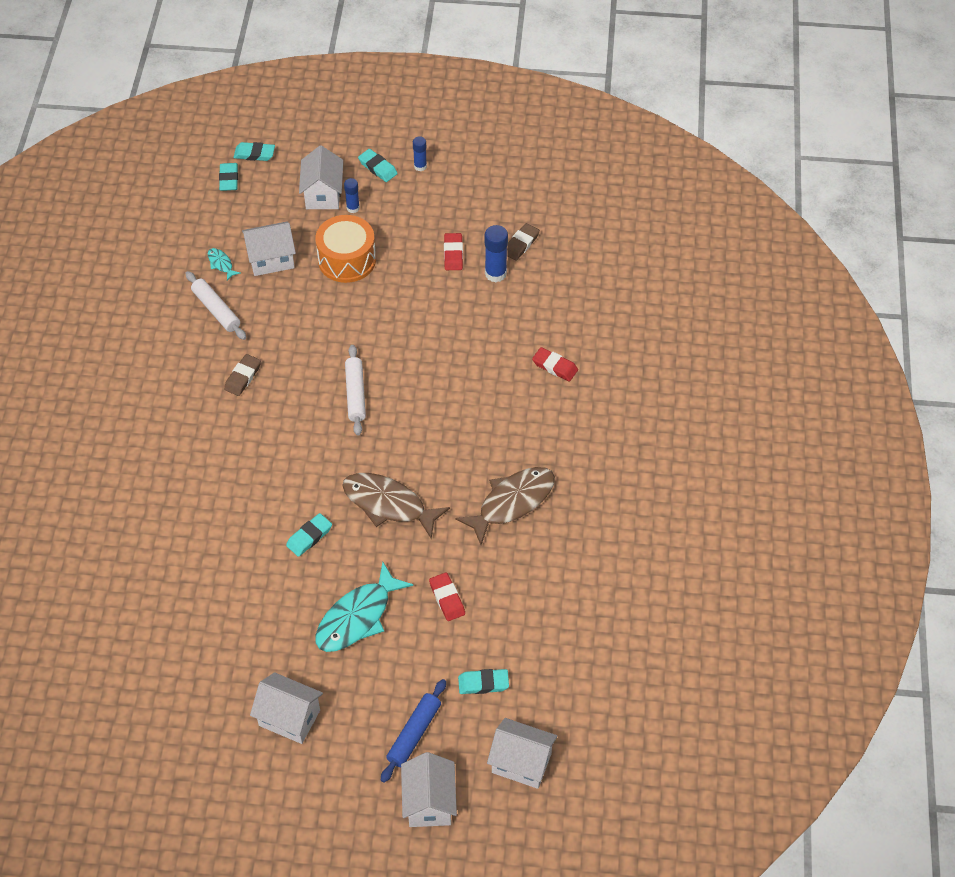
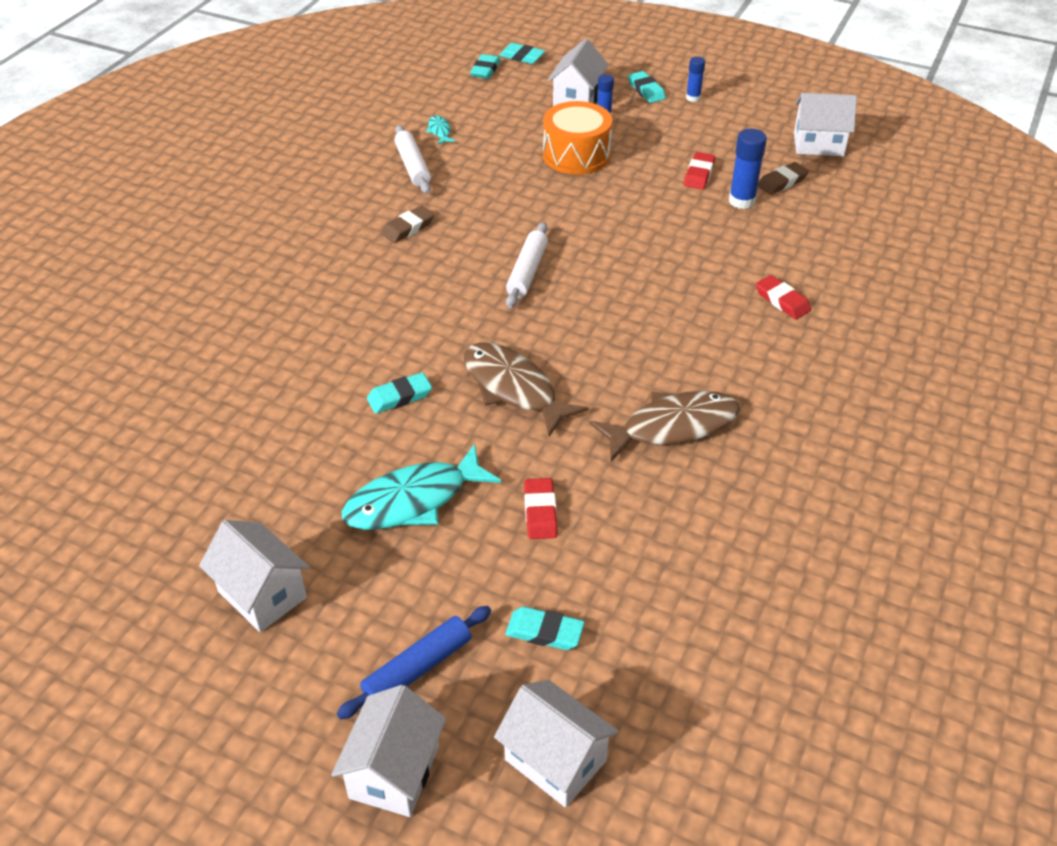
camera: 20 degrees right, 10 degrees down
(271, 259) = (494, 138): white house -> white house (818, 144)

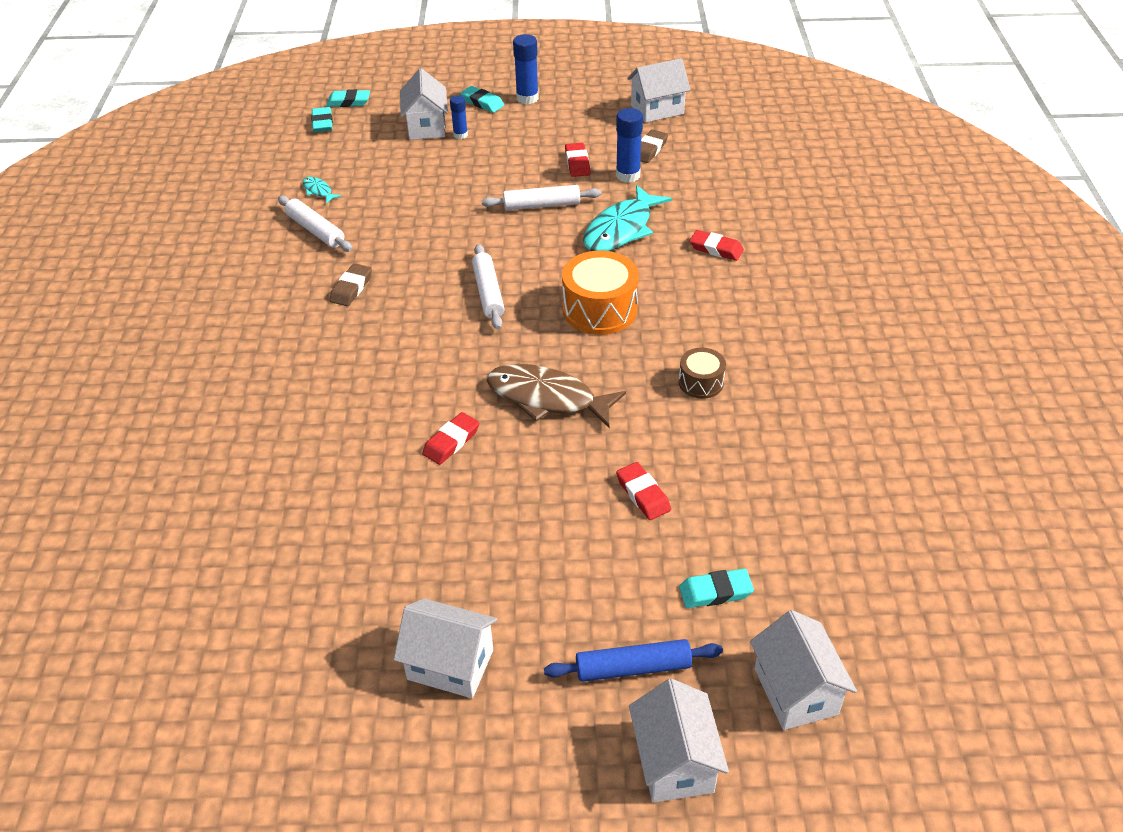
camera: 25 degrees left, 0 degrees up
(399, 397) = (451, 442): turquoise eraser -> red eraser
(413, 500) = (528, 527): turquoise fish -> turquoise fish (621, 229)
(417, 668) = (633, 668): blue rolling pin -> blue rolling pin turned 60 degrees clockwise
(555, 760) = (795, 691): white house -> white house turned 60 degrees clockwise
(576, 155) = (460, 177): orange drum -> orange drum (600, 309)
(635, 205) = (541, 205): none -> white rolling pin
(673, 426) = (701, 382): brown fish -> brown drum
(693, 98) = (527, 98): blue glue stick -> blue glue stick, size x1.62

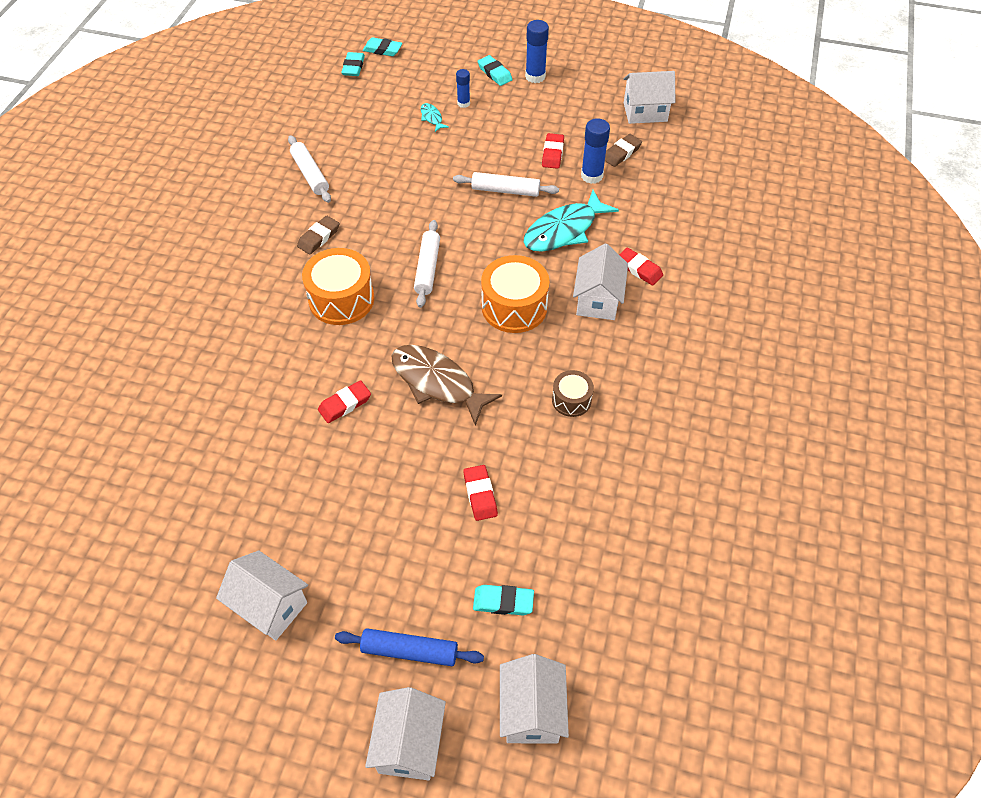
camera: 15 degrees right, 10 degrees up
(318, 191) = (326, 135): turquoise fish -> turquoise fish (432, 118)
(403, 341) = (341, 299): none -> orange drum
(426, 127) = (438, 89): white house -> white house (597, 300)

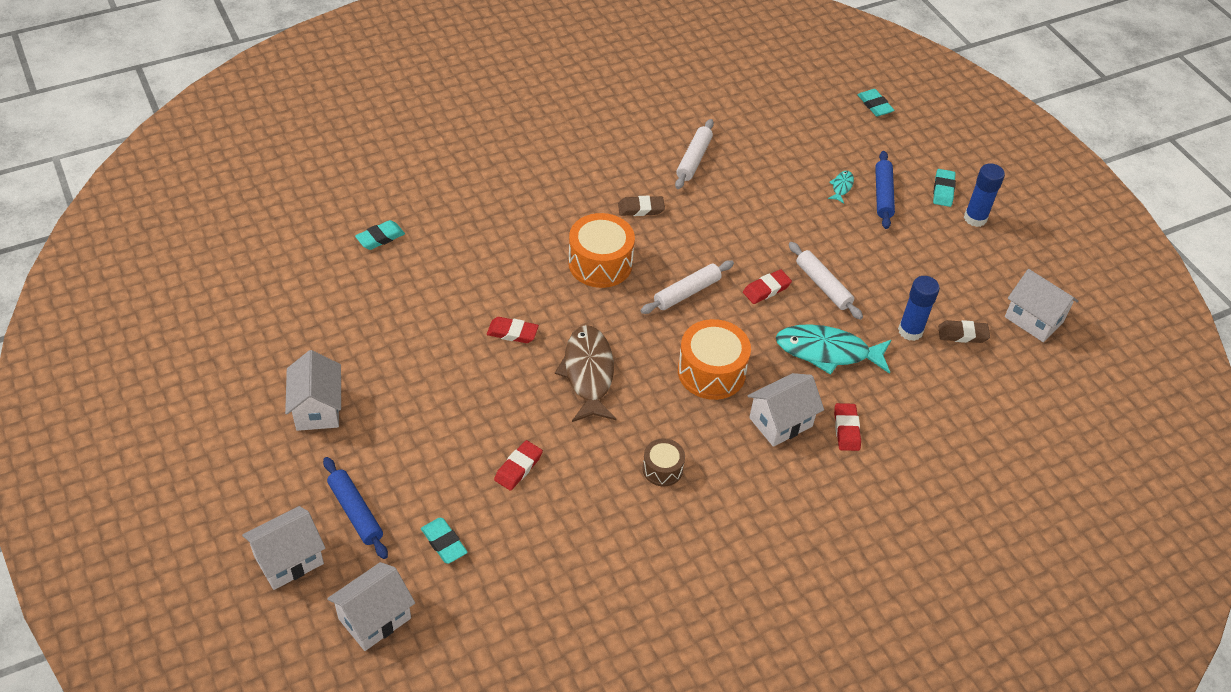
camera: 45 degrees right, 5 degrees down
(353, 67) = (833, 102): turquoise eraser -> turquoise eraser (380, 238)
(463, 103) = (883, 195): blue glue stick -> blue rolling pin
(552, 153) = (902, 289): red eraser -> red eraser (766, 289)

